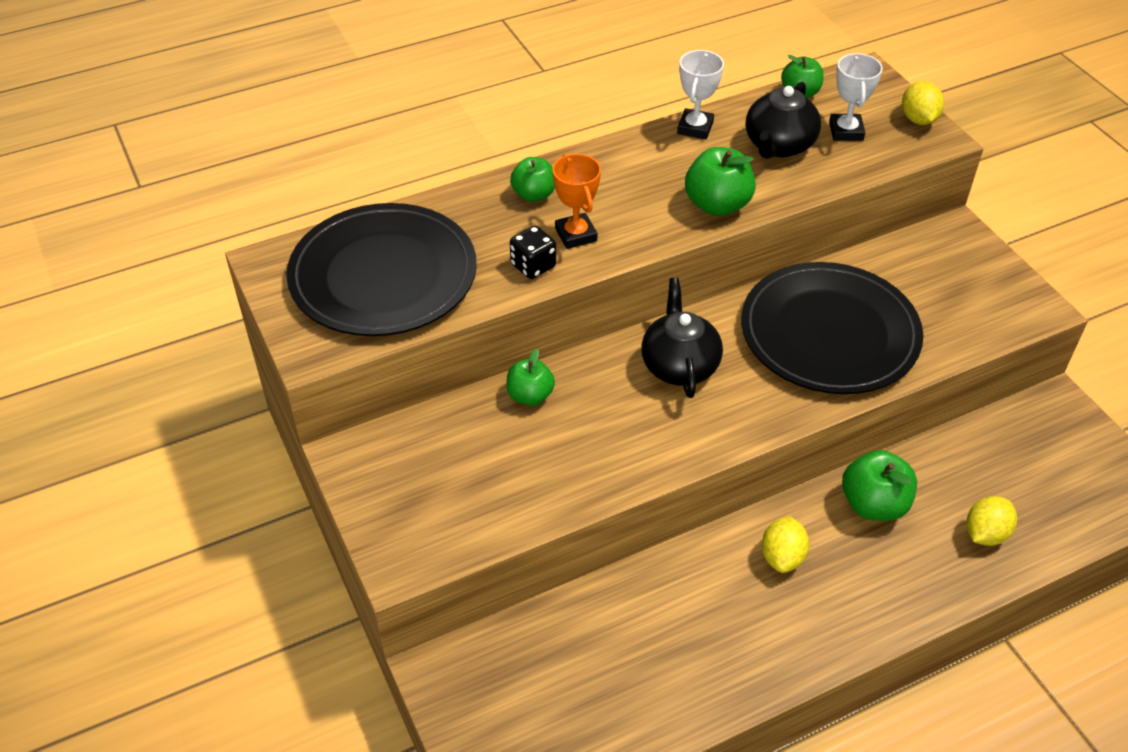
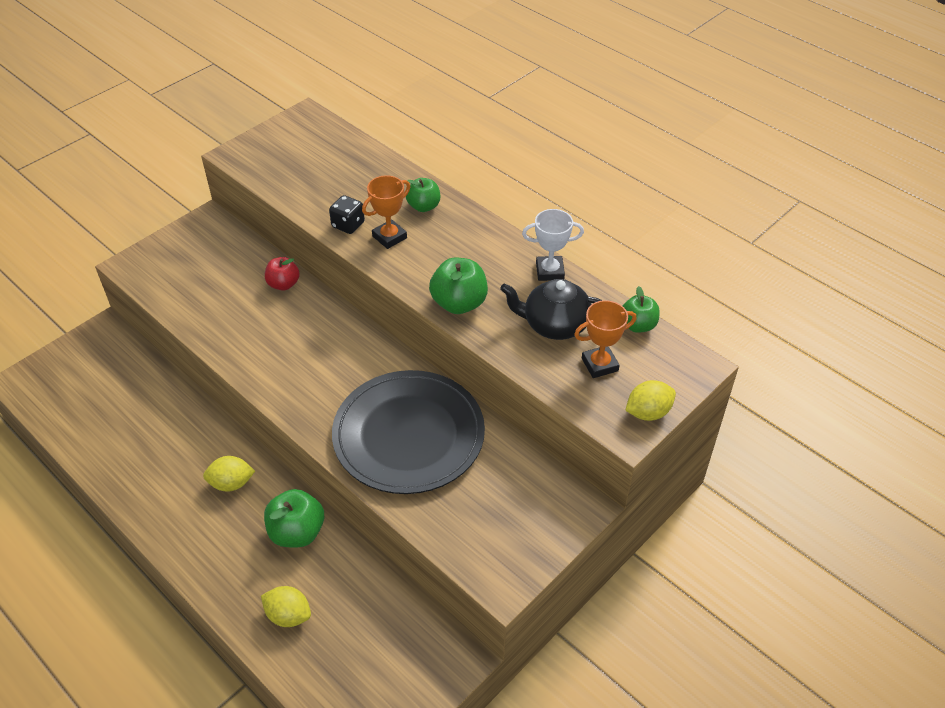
camera: 70 degrees right, 0 degrees up
(383, 275) = (312, 163): black plate -> none
(530, 395) = (283, 284): green apple -> red apple
(679, 365) = (339, 353): black teapot -> none
(846, 131) = (599, 364): white trophy -> orange trophy

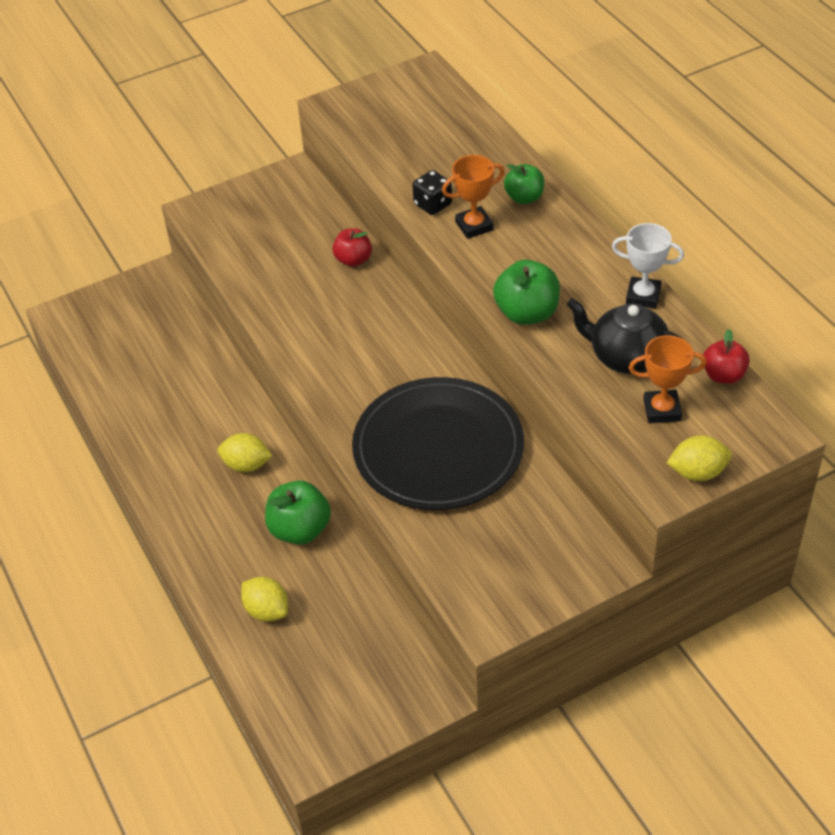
camera: 20 degrees right, 0 degrees up
(638, 325) = (723, 375): green apple -> red apple

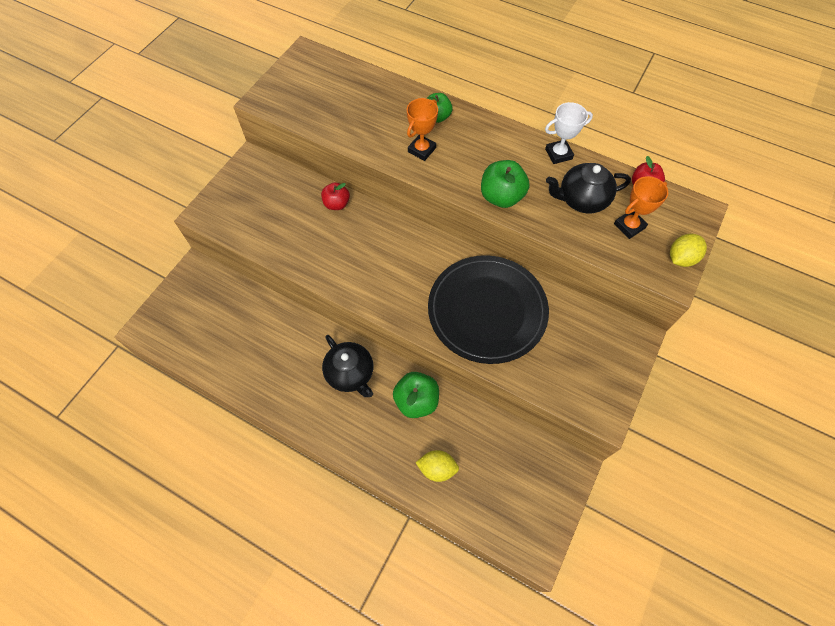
camera: 35 degrees left, 15 degrees up
(246, 465) = (350, 374): yellow lemon -> black teapot
(433, 204) = (384, 146): black dice -> none

